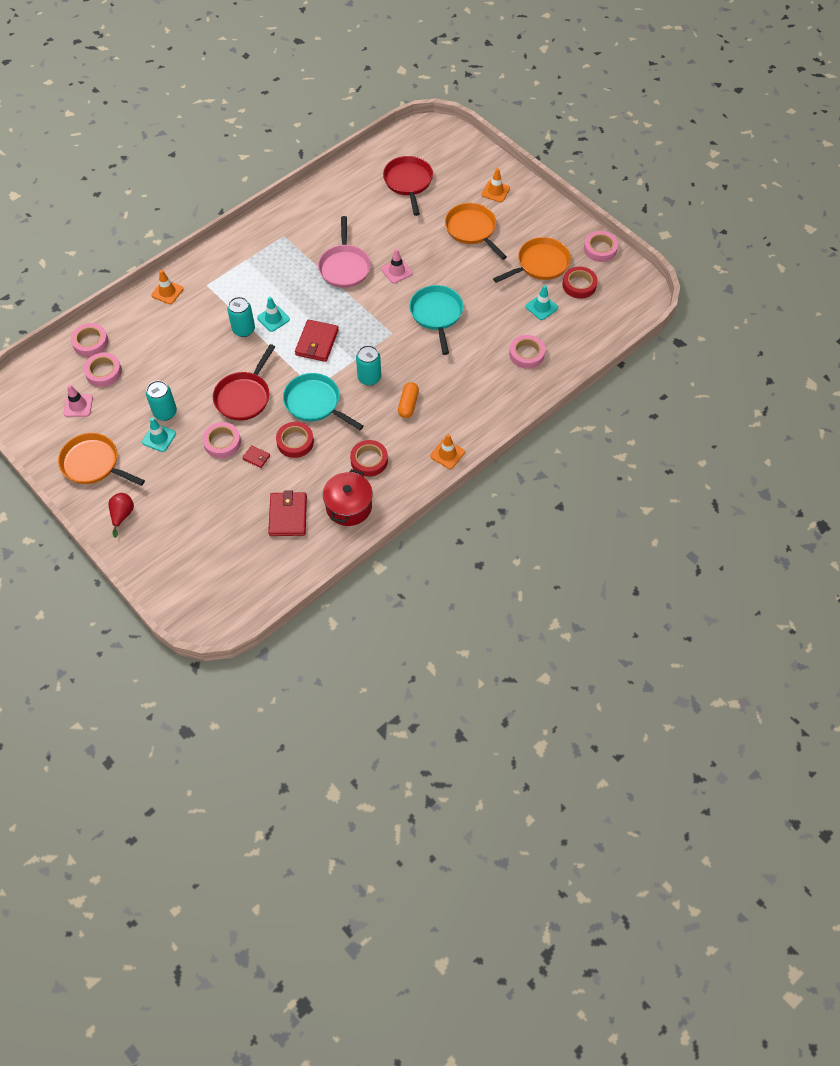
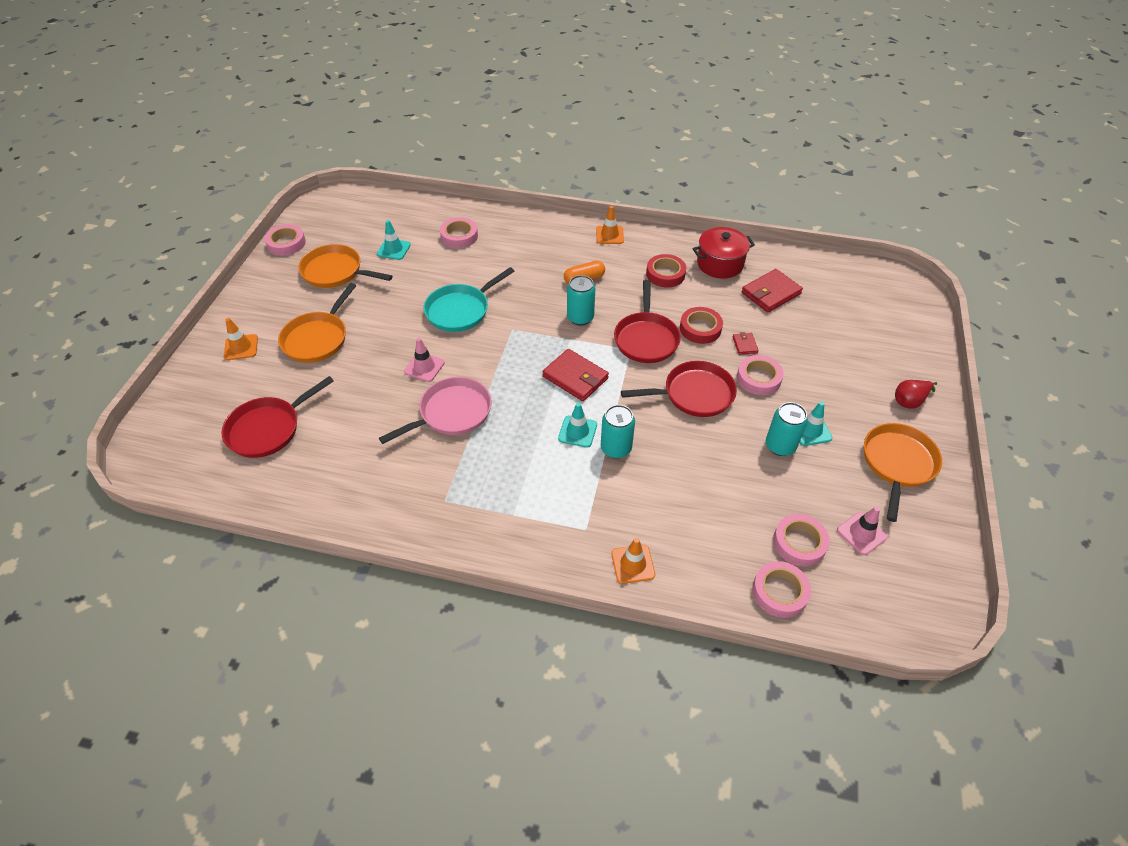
camera: 125 degrees left, 10 degrees down
(93, 464) = (897, 464): orange pan -> orange pan turned 150 degrees counterclockwise
(315, 403) = (646, 338): turquoise pan -> red pan
(317, 342) = (575, 377): red wallet -> red wallet turned 60 degrees clockwise
(579, 285) = (346, 238): red tape -> none

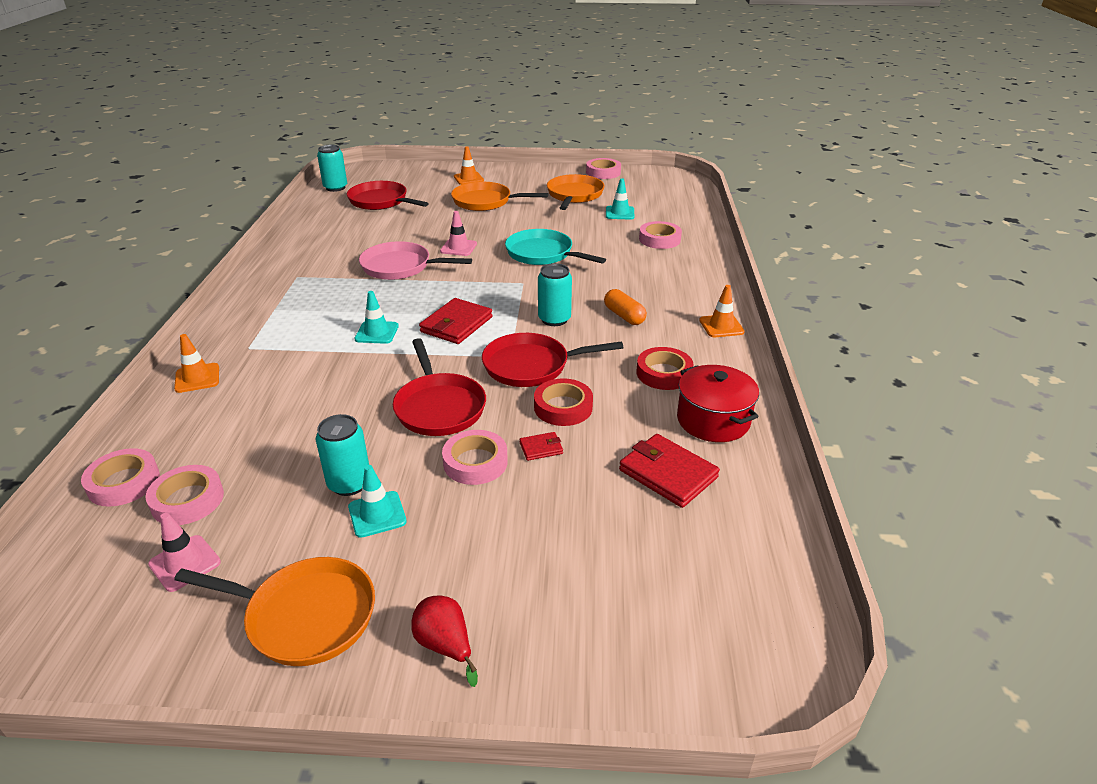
camera: 80 degrees right, 15 degrees down
(451, 413) = (400, 267): pink pan -> pink pan turned 150 degrees clockwise
(616, 448) = (352, 357): turquoise can -> turquoise can (335, 188)

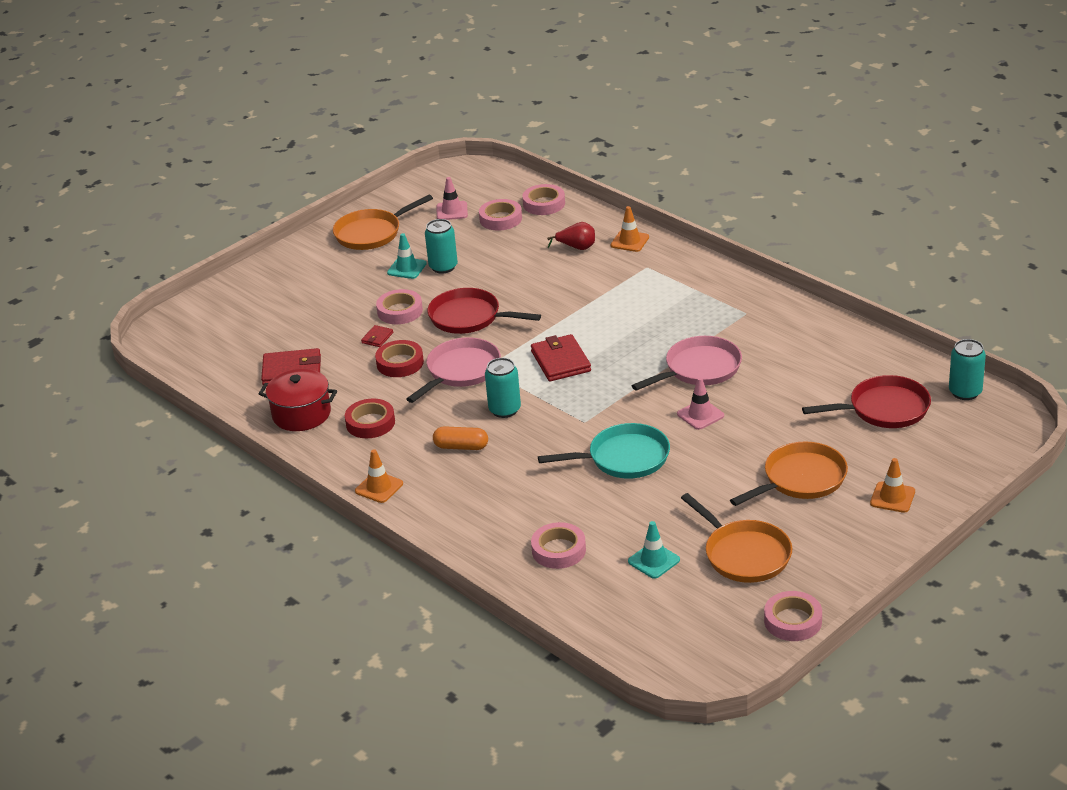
camera: 135 degrees right, 0 degrees up
(377, 332) = (597, 323): turquoise traffic cone -> none
(445, 645) = (302, 261): red pear -> red pear (577, 248)
(531, 366) = (461, 371): red pan -> pink pan

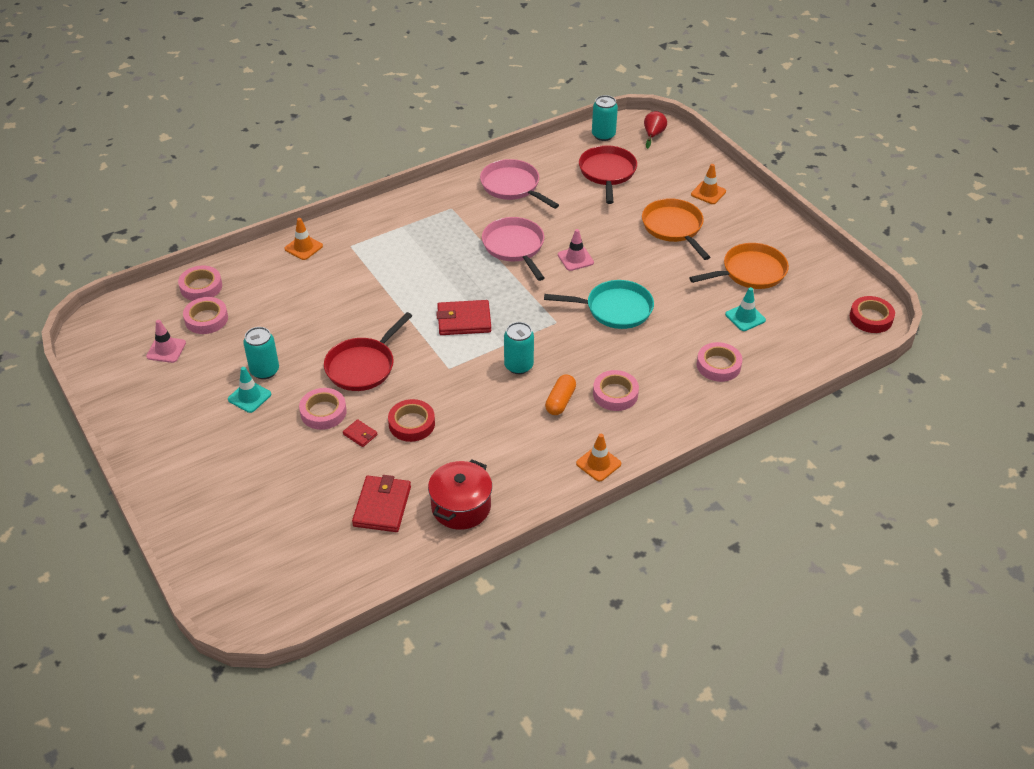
camera: 80 degrees left, 10 degrees up
(370, 423) = (498, 457): red tape -> red tape (871, 318)
(371, 233) = (164, 414): orange pan -> none
(461, 371) = (446, 384): pink pan -> pink pan (512, 186)
(577, 248) = (292, 280): red pear -> red pear (653, 135)
(624, 458) = (614, 309): turquoise pan -> turquoise pan turned 90 degrees clockwise
(793, 621) = (826, 265): pink tape -> pink tape (615, 394)

